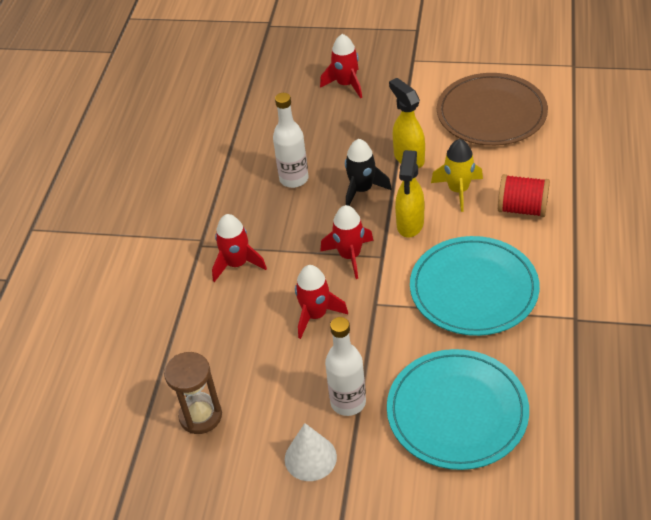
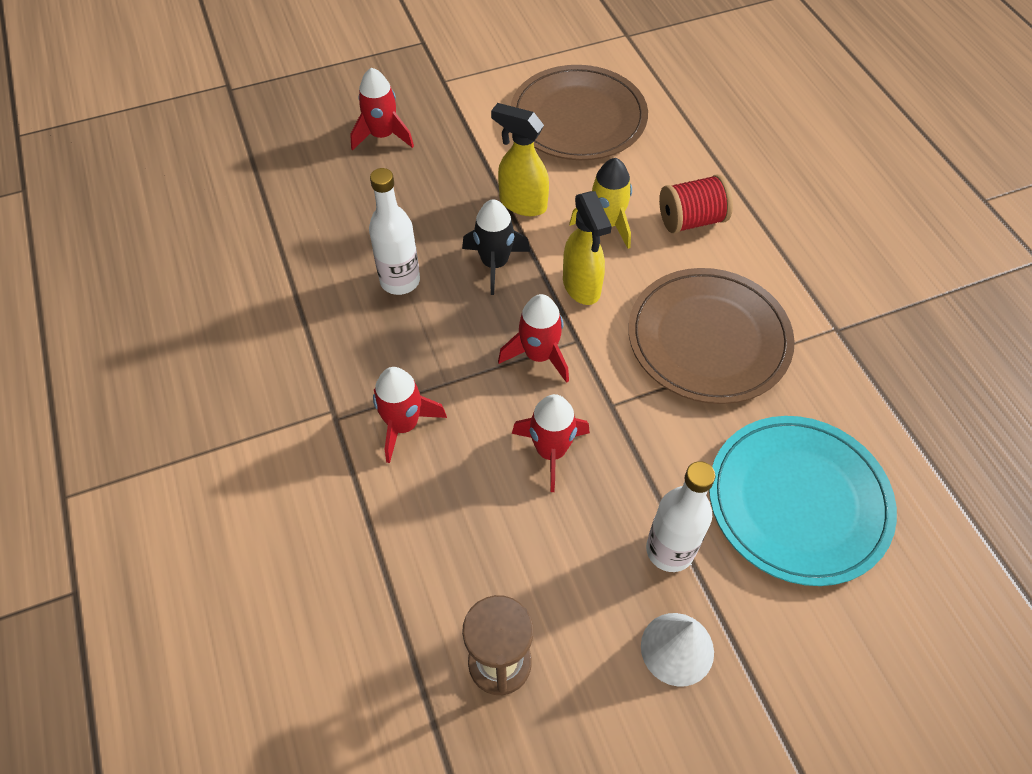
camera: 35 degrees left, 10 degrees up
(473, 289) = (708, 339): turquoise plate -> brown plate

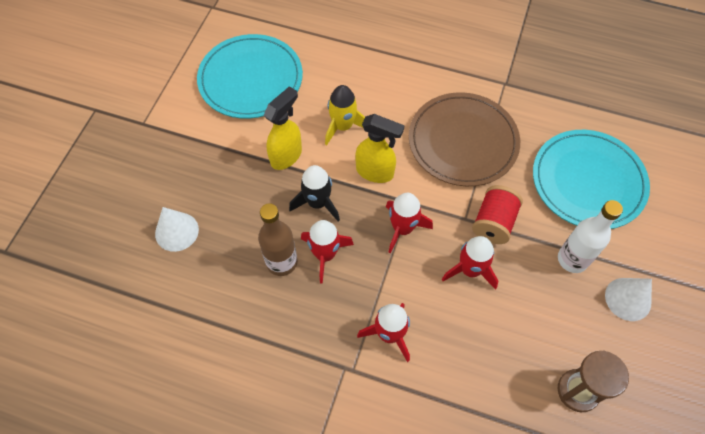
camera: 50 degrees left, 5 degrees up
(356, 182) = (176, 231): none -> white cone
(383, 136) = (153, 189): red rocket -> red rocket (325, 254)
(400, 281) = (282, 262): white bottle -> brown bottle
(522, 203) = (286, 156): yellow spray bottle -> yellow spray bottle turned 150 degrees clockwise
(578, 118) = (250, 79): brown plate -> turquoise plate
(691, 220) = (379, 87): red spool -> red spool (493, 223)

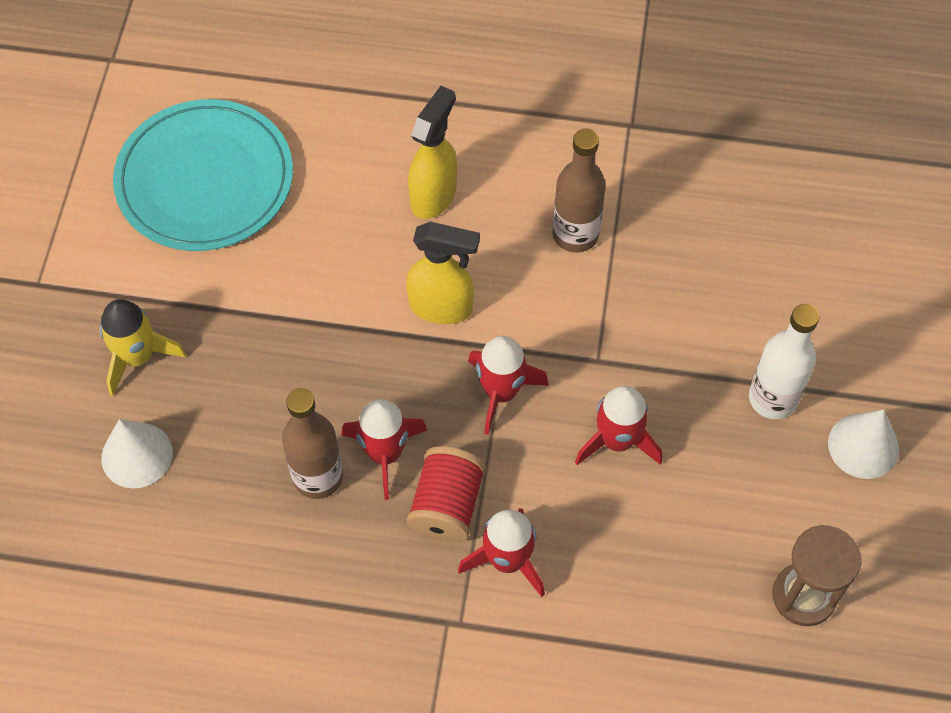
camera: 10 degrees left, 0 degrees up
(286, 156) = (291, 302): yellow spray bottle -> yellow spray bottle (434, 195)
(317, 203) = (357, 372): black rocket -> none
(343, 126) = (375, 238): yellow rocket -> yellow rocket (138, 357)
(463, 141) = (575, 234): brown plate -> brown bottle
(493, 223) = (643, 360): red spool -> red spool (447, 505)
(588, 181) = (782, 270): turquoise plate -> none

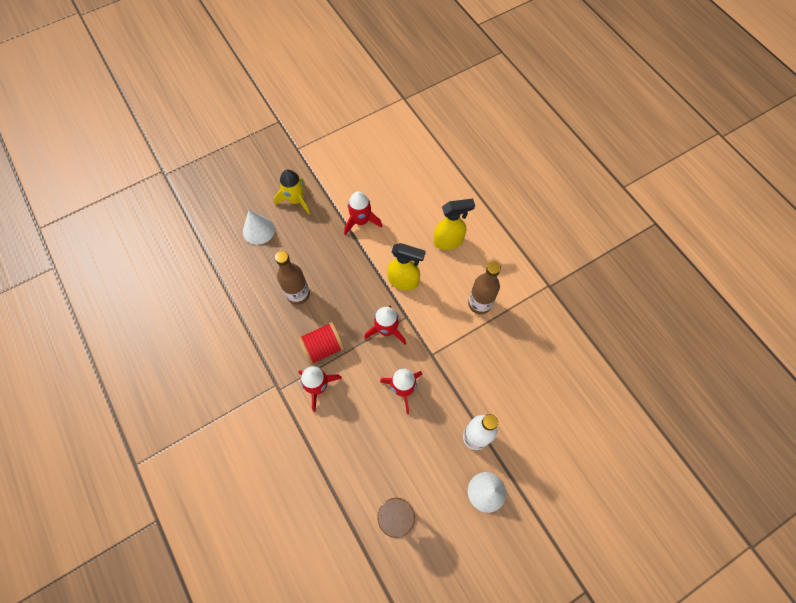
camera: 50 degrees right, 5 degrees up
(205, 179) = (384, 164): turquoise plate -> none
(385, 453) = (326, 309): red rocket -> red rocket (361, 221)
(442, 307) = (404, 281): yellow spray bottle -> yellow spray bottle turned 45 degrees counterclockwise

